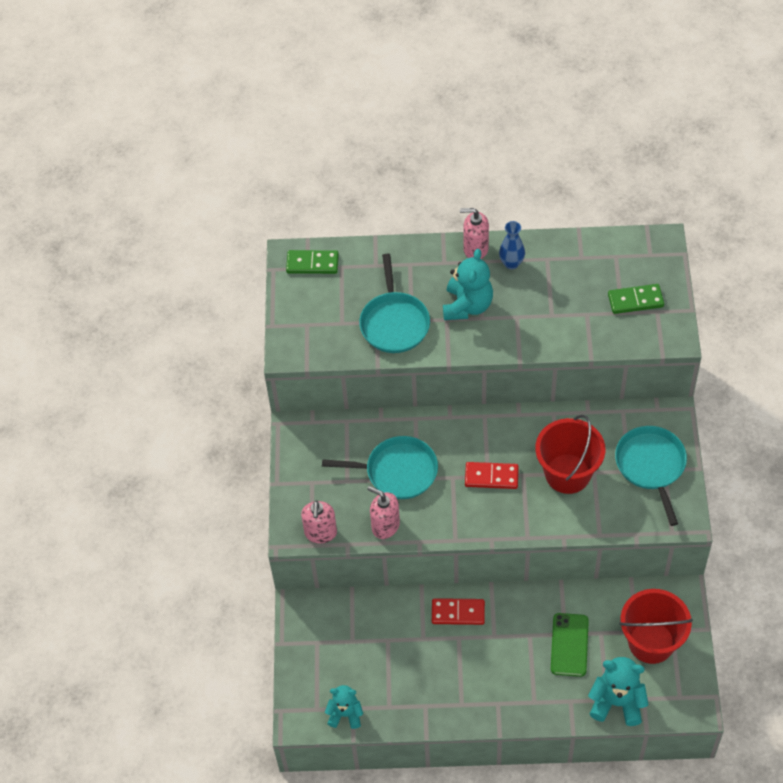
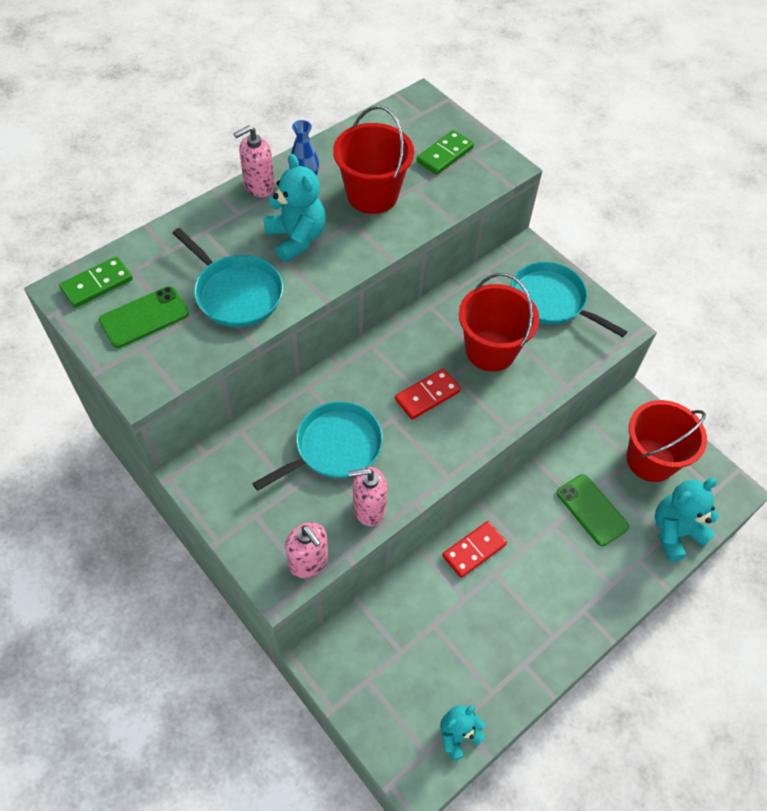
camera: 45 degrees left, 0 degrees up
(324, 305) = (144, 317): none -> green phone
(550, 302) = (372, 195): none -> red bucket

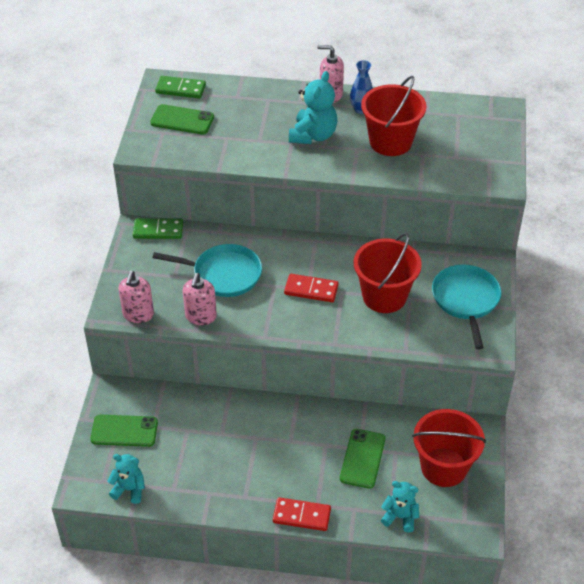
camera: 50 degrees right, 10 degrees down
(236, 293) = (243, 140): turquoise pan -> none
(368, 509) = (200, 317): pink soap dispenser -> pink soap dispenser turned 120 degrees counterclockwise
(382, 683) = (124, 431): none -> green phone
(445, 155) = (470, 149): green domino -> green domino (158, 230)
(474, 550) = (260, 416): red domino -> red domino (301, 515)
(675, 532) = (400, 517): turquoise teddy bear -> turquoise teddy bear, size x0.65

